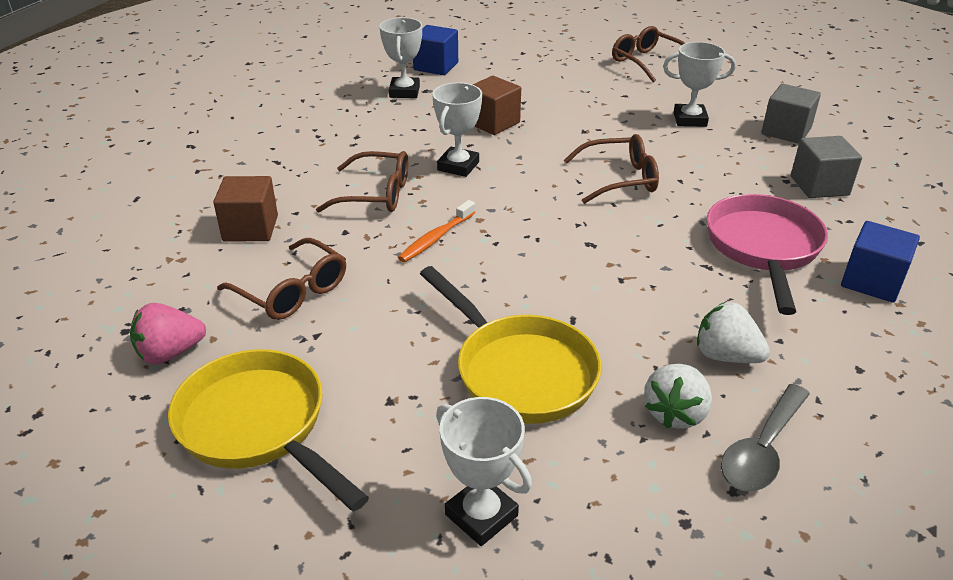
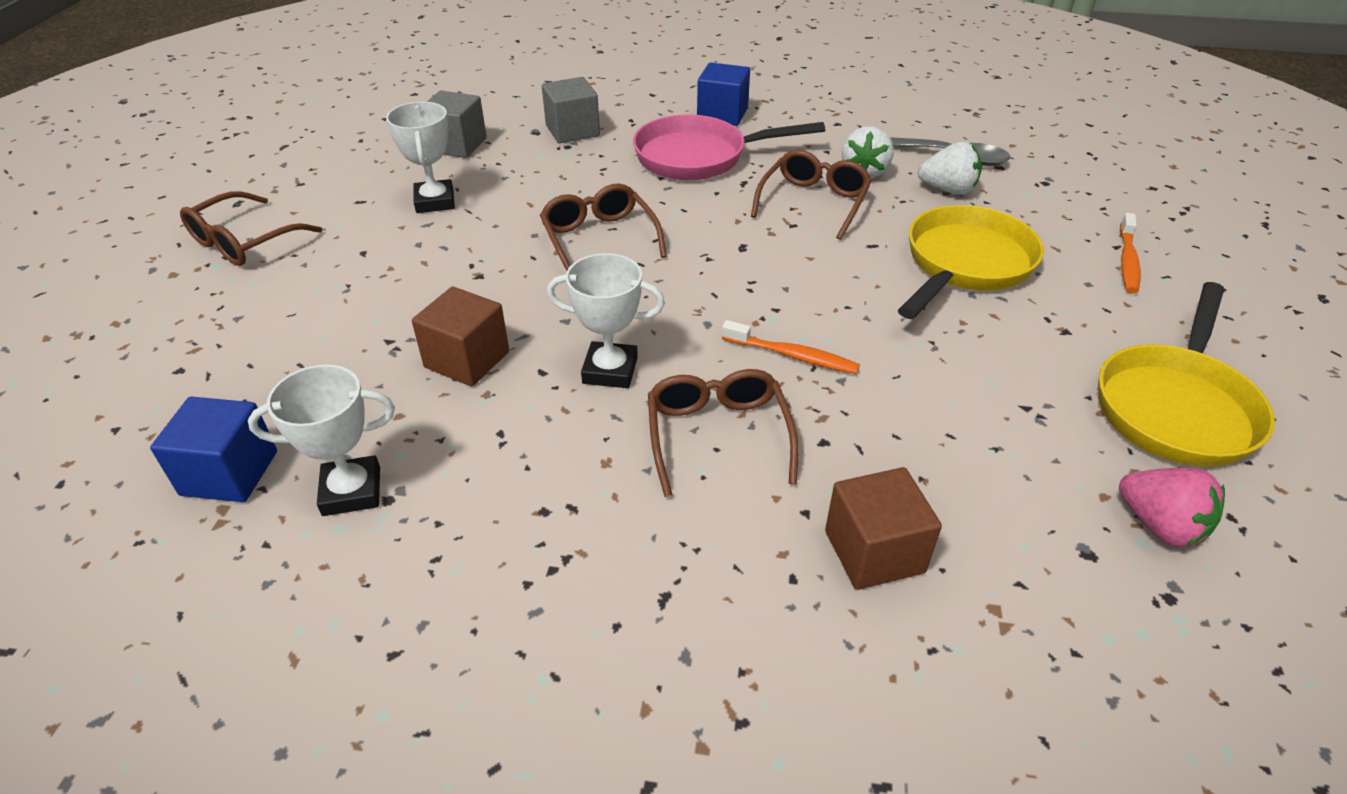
camera: 105 degrees left, 5 degrees up
(291, 291) = (973, 454): brown glasses -> brown glasses (813, 203)
(481, 515) = (1127, 261): white trophy -> orange toothbrush

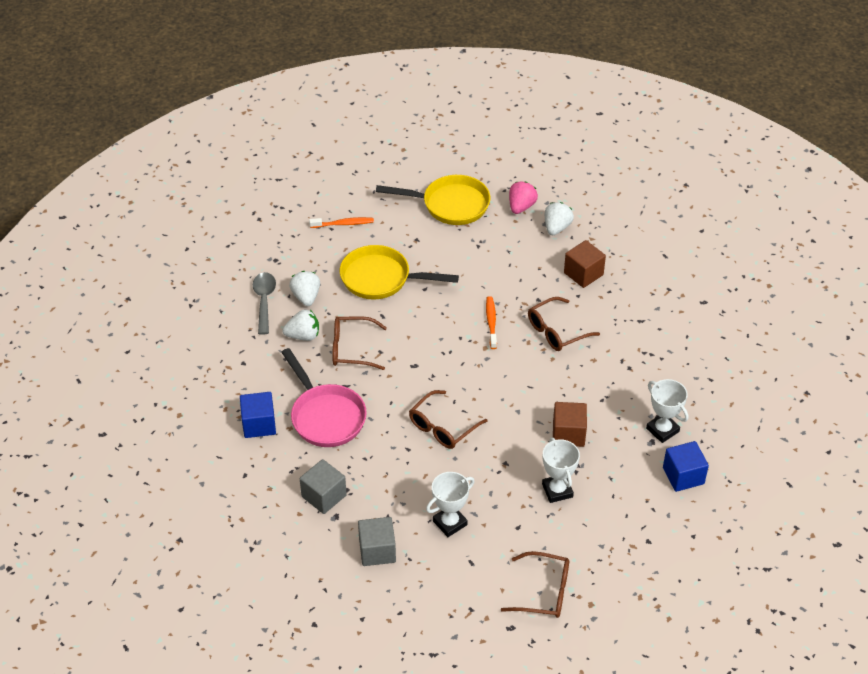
camera: 115 degrees left, 5 degrees up
(610, 370) = (541, 380): white trophy -> white trophy (557, 490)
(1064, 566) = (556, 227): none -> white strawberry

